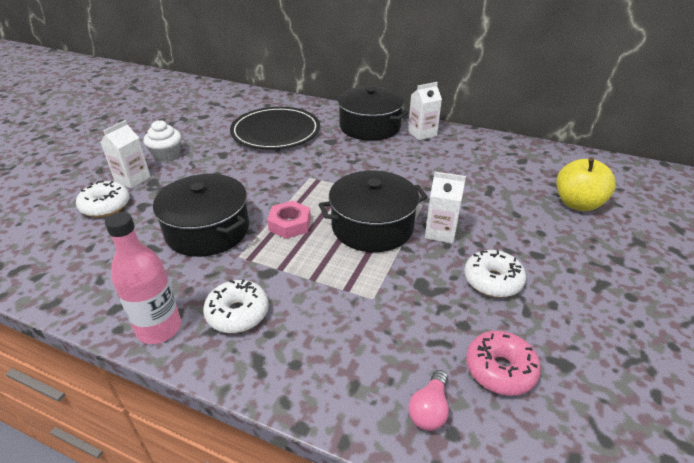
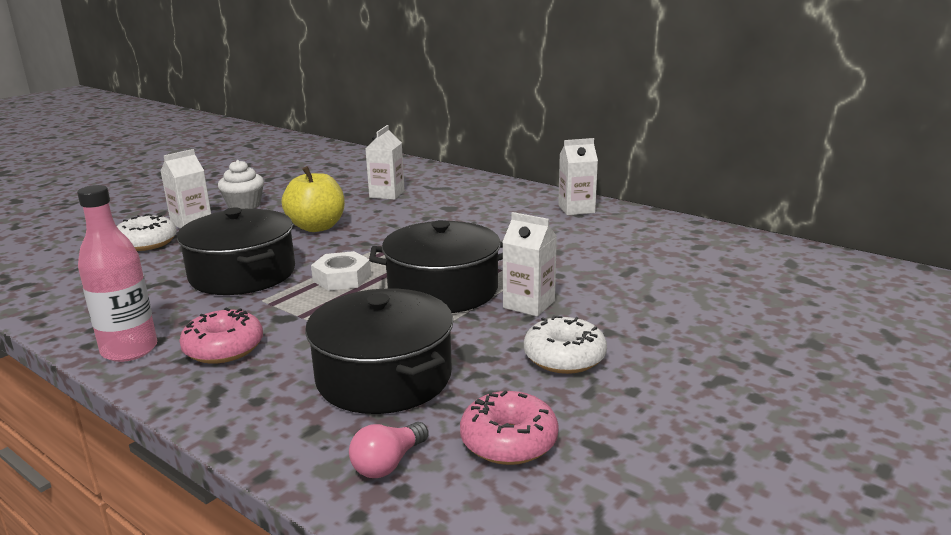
camera: 15 degrees right, 15 degrees down
(237, 313) = (224, 348): white donut -> pink donut
(275, 131) = (387, 194): black plate -> white carton
(290, 224) = (342, 278): pink nut -> white nut
(370, 126) = (510, 198): black pot -> black pot (384, 377)
(577, 204) = (749, 296): yellow apple -> yellow apple (317, 227)

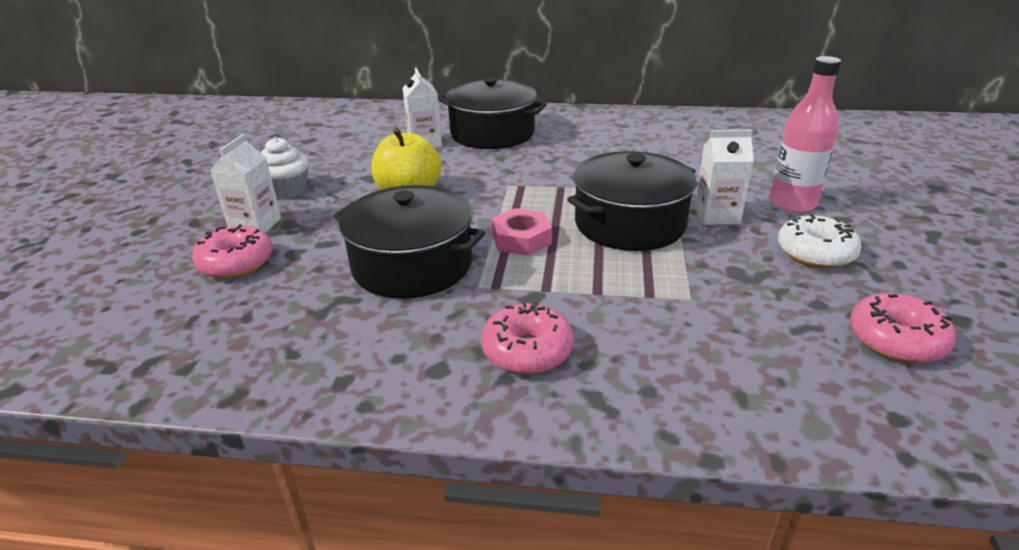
camera: 30 degrees left, 10 degrees up
(129, 350) = (427, 391): pink bottle -> pink bottle (792, 203)
(147, 243) = (236, 263): white donut -> pink donut
(342, 278) = (521, 239): white nut -> pink nut
(384, 377) = (716, 322): black pot -> black pot (492, 133)
(388, 463) = (851, 400): pink light bulb -> none
(576, 209) = (615, 120): white carton -> none

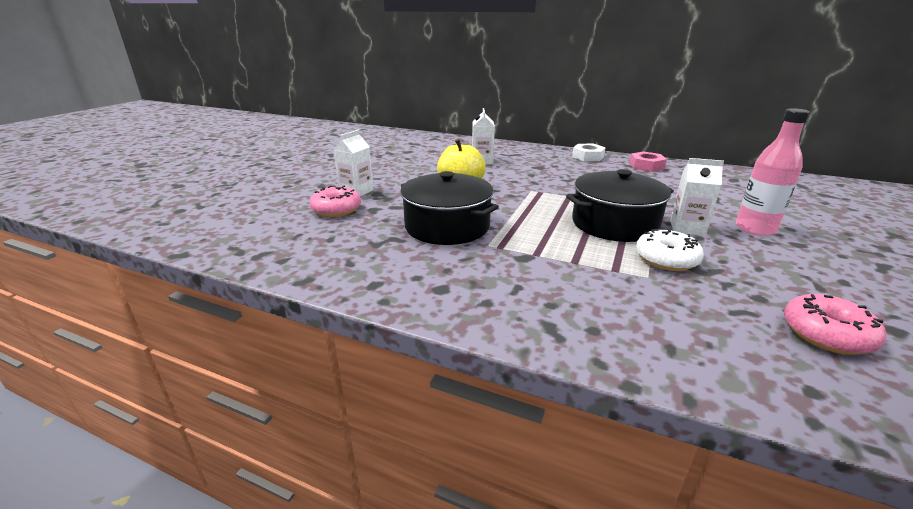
camera: 15 degrees right, 5 degrees down
(287, 190) = (383, 176): white cupcake -> none
(492, 133) = (530, 160): black pot -> none
(521, 239) = (529, 222): pink nut -> pink nut (646, 166)
(527, 350) = (509, 288): pink donut -> none
(566, 117) = (588, 157): none -> white nut
(815, 253) = (766, 263): white donut -> white donut (666, 259)

